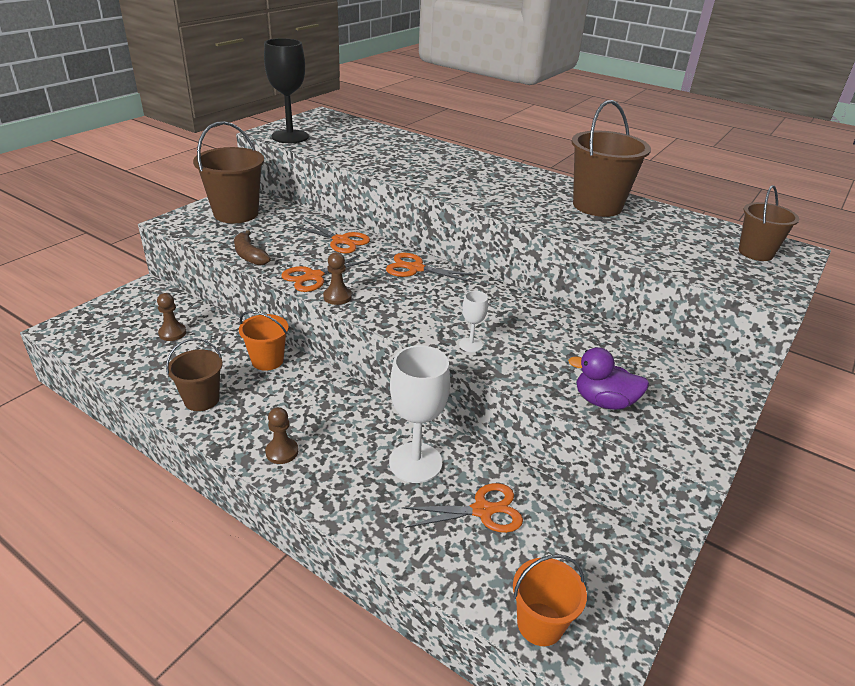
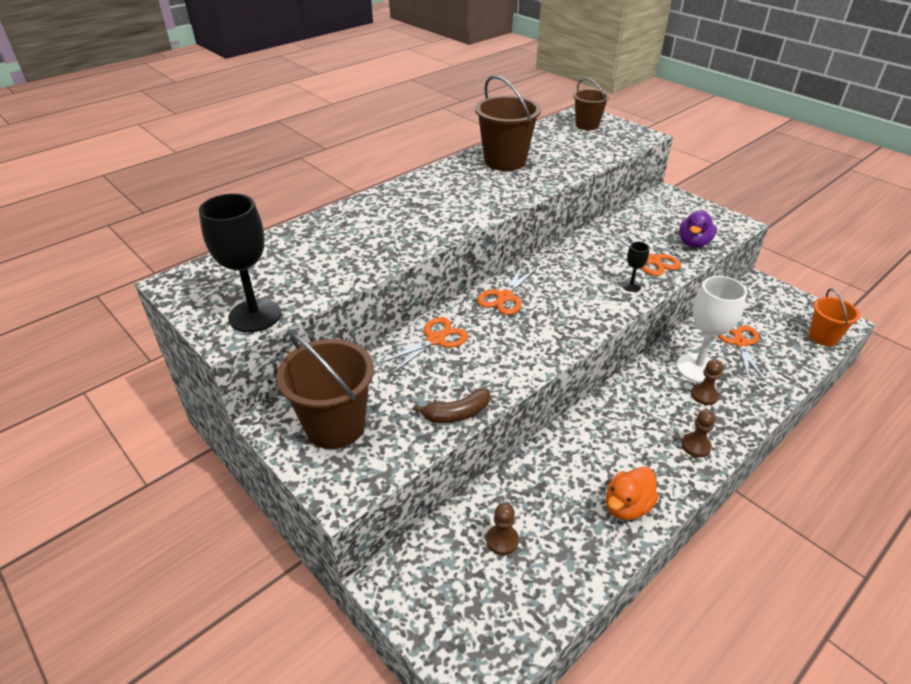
camera: 75 degrees left, 5 degrees up
(201, 399) = (627, 506): brown bucket -> orange duck
(267, 360) = (562, 452): orange bucket -> none
(314, 277) = (513, 364): orange scissors -> orange scissors (652, 260)
(337, 297) = (554, 351): brown pawn -> brown pawn (704, 395)
(470, 345) = (631, 286): white goblet -> black goblet

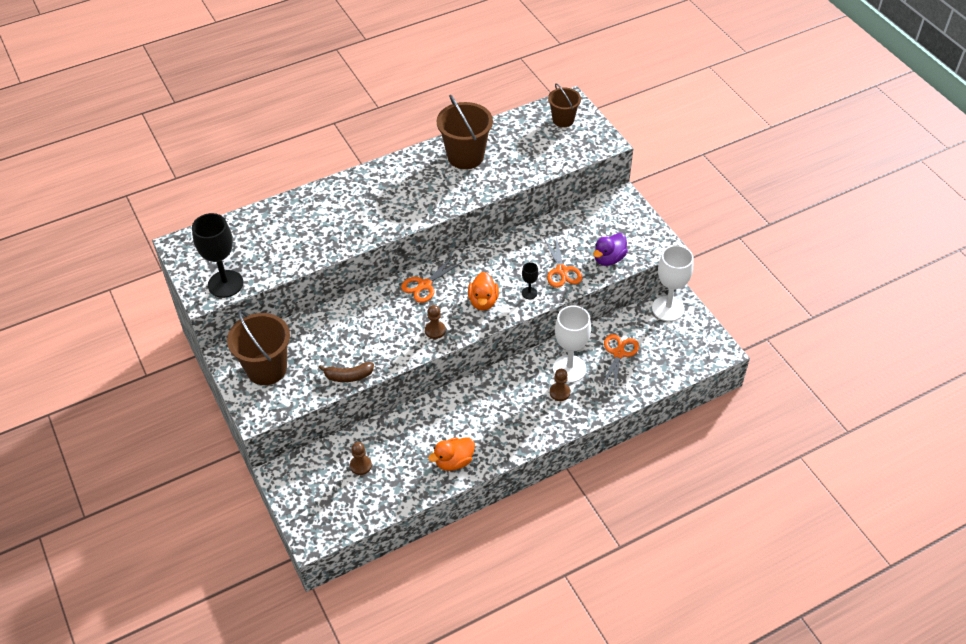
camera: 15 degrees right, 10 degrees up
(435, 339) = (357, 314): orange scissors -> none
(583, 302) = (483, 301): none -> orange duck
(695, 446) = (528, 430): brown pawn -> brown pawn (435, 330)
(757, 293) = (668, 308): none -> white goblet
(823, 337) = (693, 361): orange bucket -> none

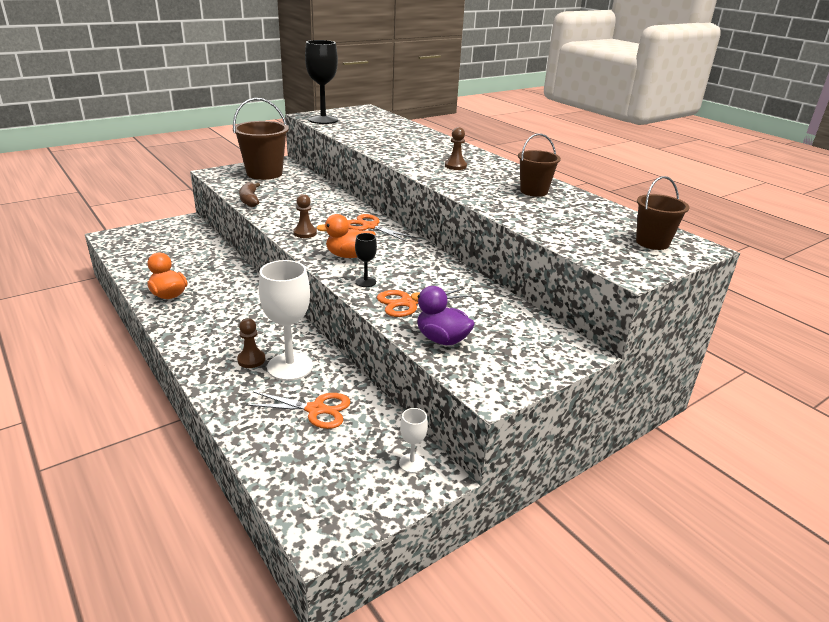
camera: 80 degrees right, 20 degrees down
(361, 465) = (181, 251): brown pawn -> brown pawn (455, 166)
(465, 156) = (534, 191): brown bucket -> brown bucket, size x0.61
(668, 308) = (411, 463): white goblet -> white goblet, size x0.47

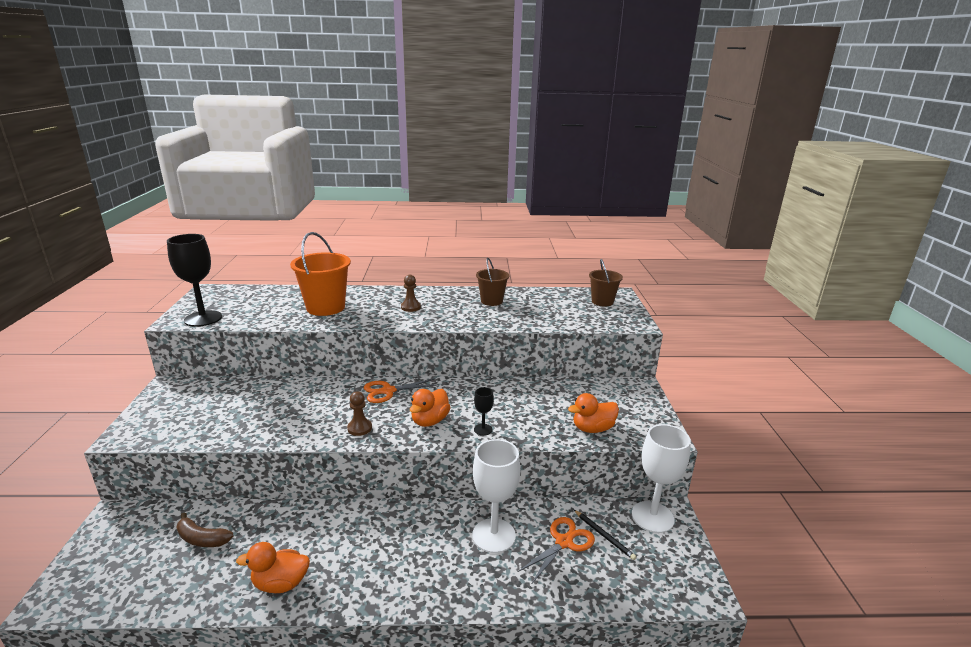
camera: 55 degrees left, 5 degrees down
(249, 200) = (239, 436): brown banana -> brown banana (202, 539)
(251, 360) = (463, 557): brown pawn -> none
(264, 173) = (183, 404): brown bucket -> none
(348, 434) = (604, 535): none -> black pencil
(400, 142) = (325, 307): none -> orange bucket
(409, 303) = (533, 422): orange scissors -> none
(411, 463) = (652, 517): white goblet -> white goblet, size x2.12
(442, 339) = (592, 428): purple duck -> orange duck

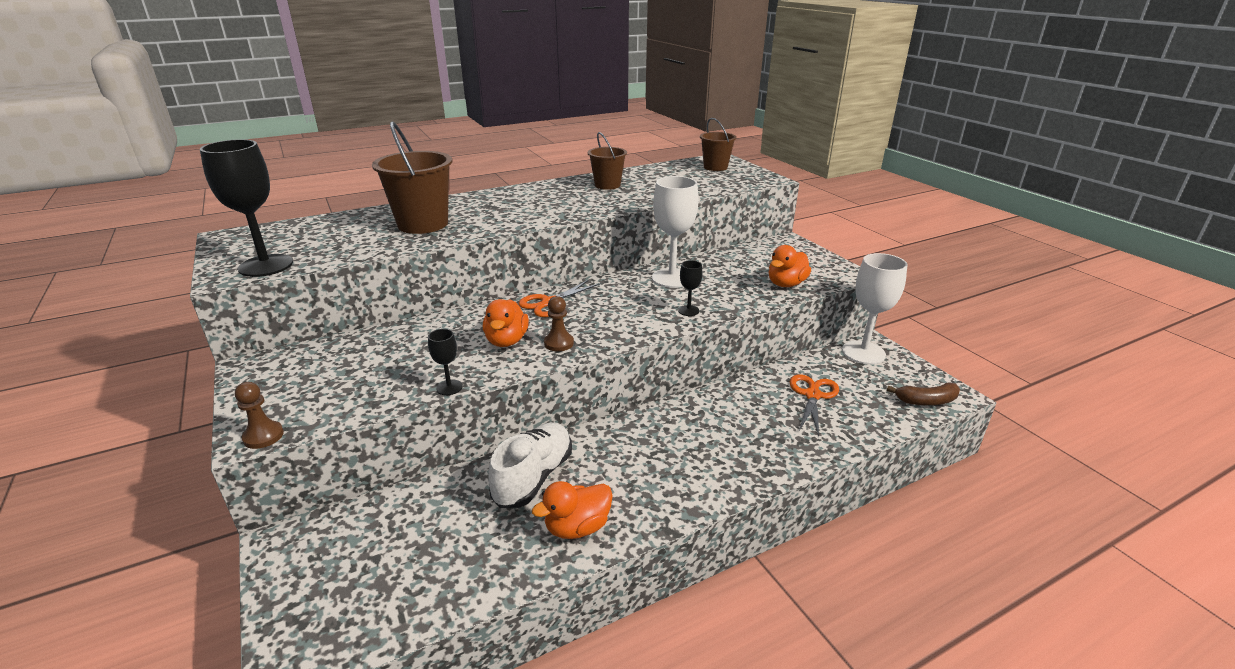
camera: 25 degrees left, 5 degrees up
(202, 539) = (435, 522): brown banana -> brown banana (926, 401)
(257, 440) = (449, 387): none -> black goblet
(289, 530) = (533, 477): none -> white shoe
(325, 307) = (423, 224): orange bucket -> brown bucket
(410, 307) = (526, 206): brown pawn -> brown pawn (263, 436)
(430, 421) = (627, 317): orange duck -> orange duck (506, 341)
(494, 535) = (747, 410): white goblet -> white goblet (672, 278)
(604, 535) = (839, 379): black pencil -> none

